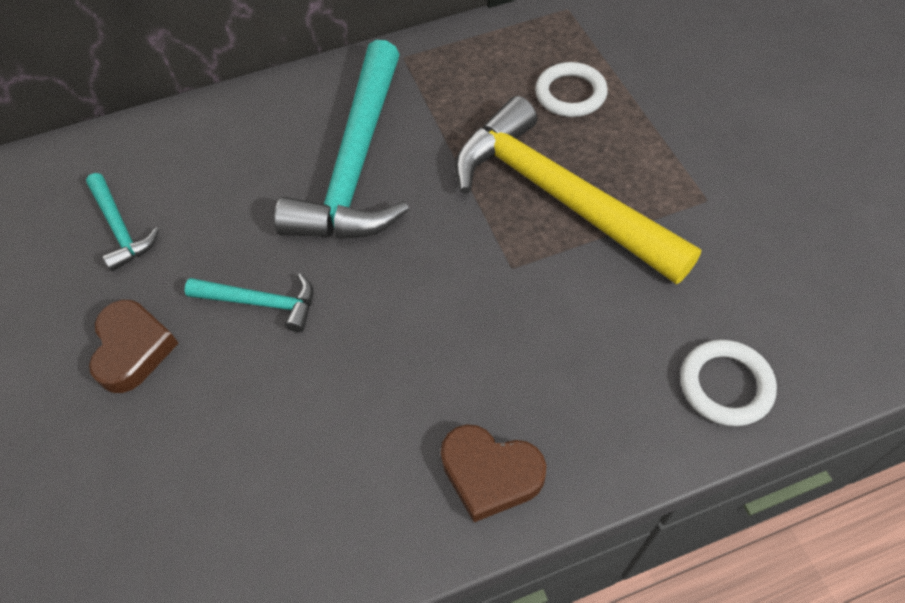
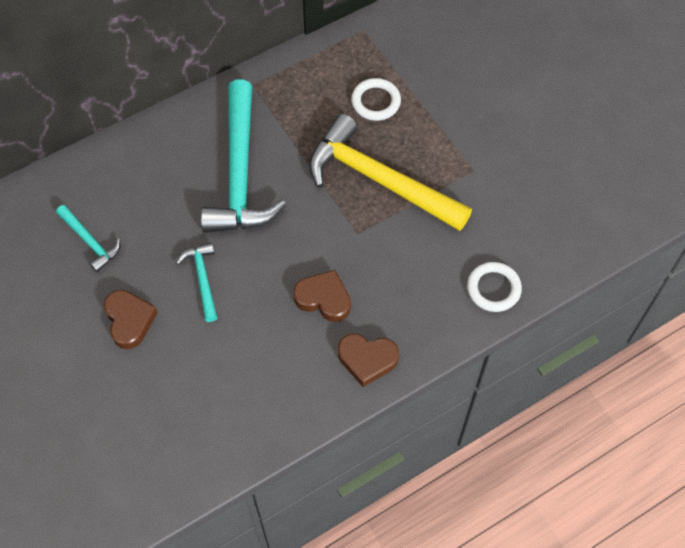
camera: 15 degrees left, 5 degrees up
(261, 303) = (203, 279): turquoise hammer -> turquoise hammer turned 105 degrees counterclockwise
(438, 360) = (323, 299): none -> brown heart

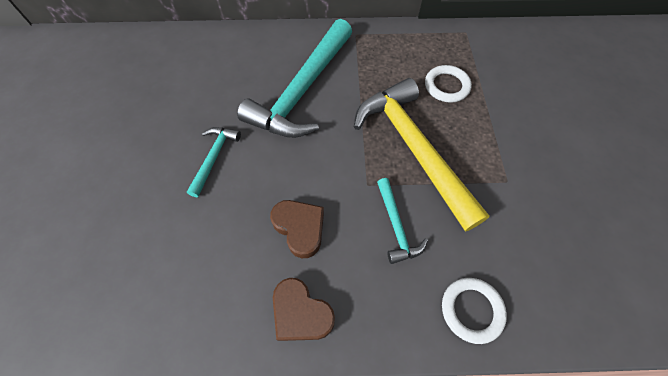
camera: 30 degrees right, 0 degrees up
(90, 242) = (158, 88): turquoise hammer -> turquoise hammer (396, 226)
(129, 320) = (135, 161): brown heart -> none

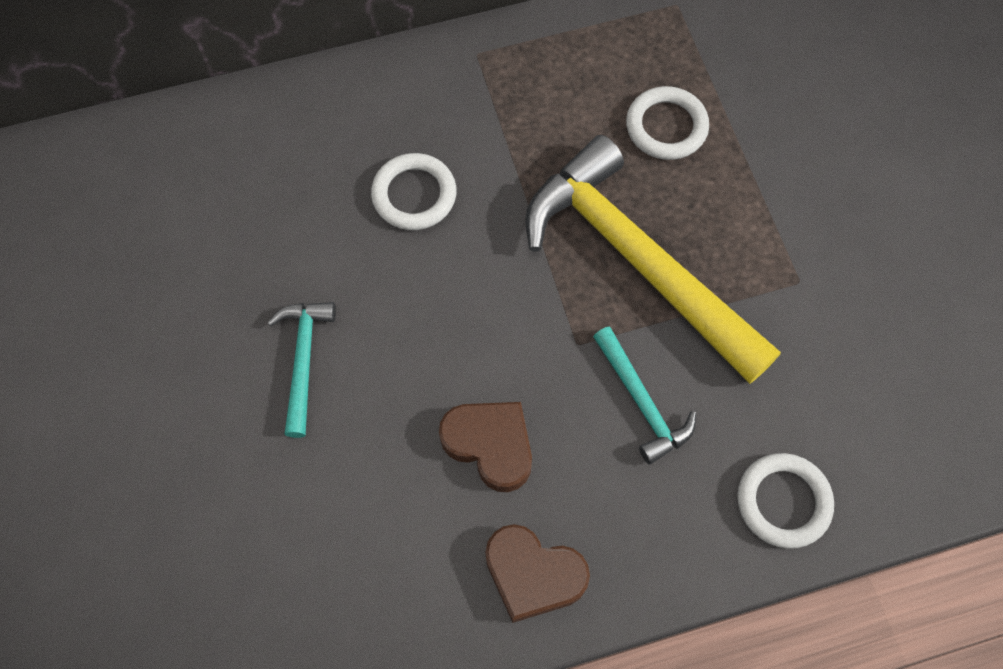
camera: 15 degrees left, 5 degrees up
(302, 90) = (414, 195): turquoise hammer -> white ring

